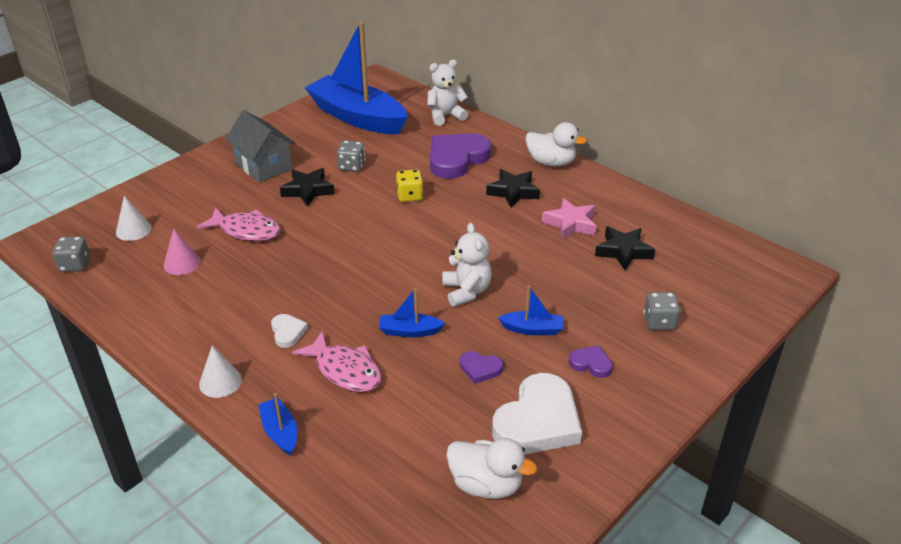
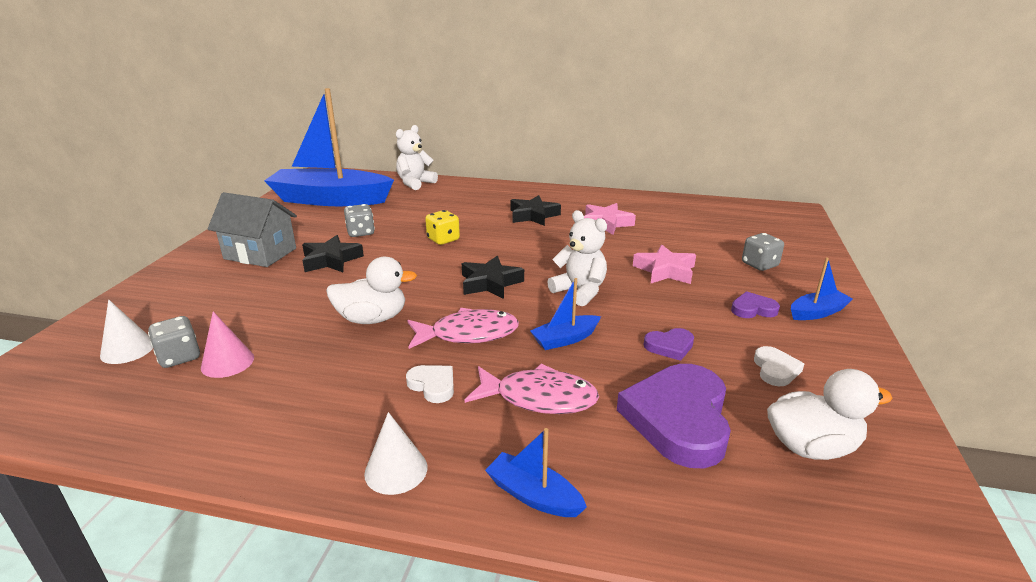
camera: 30 degrees left, 10 degrees down
(75, 265) = (55, 412): grey dice -> grey dice (179, 357)
(246, 230) = (288, 309): pink fish -> pink fish (468, 334)
(456, 159) = (458, 206): purple heart -> purple heart (678, 419)
(532, 329) = (673, 300): blue boat -> blue boat (817, 312)
(538, 421) = (775, 369): white heart -> white heart, size x0.46
(551, 162) = (541, 192): white duck -> white duck (372, 319)
(562, 297) = (665, 271): none -> pink star
(623, 251) = (669, 229): black star -> black star (490, 283)

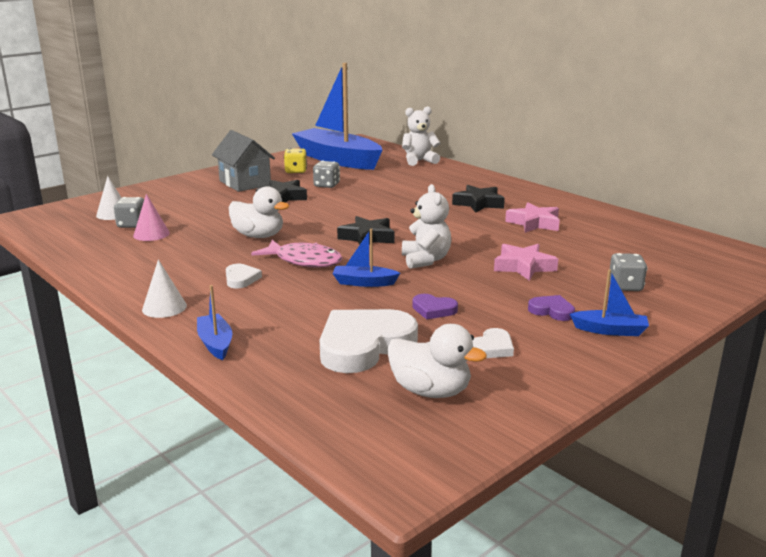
camera: 35 degrees right, 5 degrees down
(443, 239) = (378, 203): yellow dice -> yellow dice (296, 171)
(539, 398) = (293, 305): pink fish -> none
(678, 419) = (364, 345): purple heart -> white heart

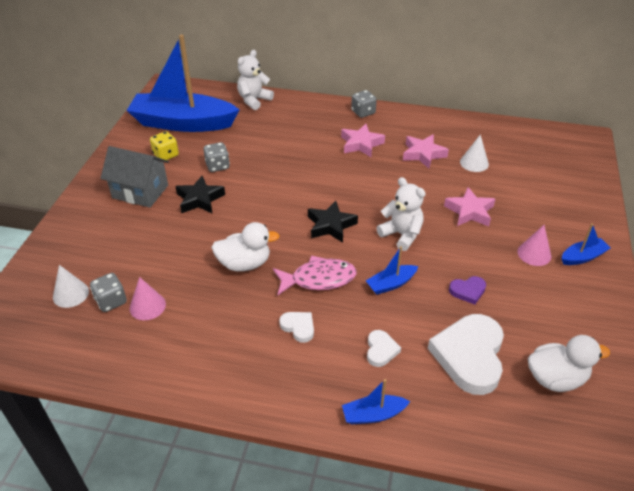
camera: 35 degrees left, 20 degrees up
(164, 307) = (283, 396): white cone -> white cone (474, 163)
(215, 343) = (373, 415): blue boat -> blue boat turned 45 degrees counterclockwise
(478, 203) = (361, 144): black star -> pink star
(492, 348) = (542, 313): white heart -> white heart (381, 350)
(552, 311) = (534, 254): purple heart -> pink cone
(625, 286) = (546, 205): grey dice -> grey dice (363, 112)

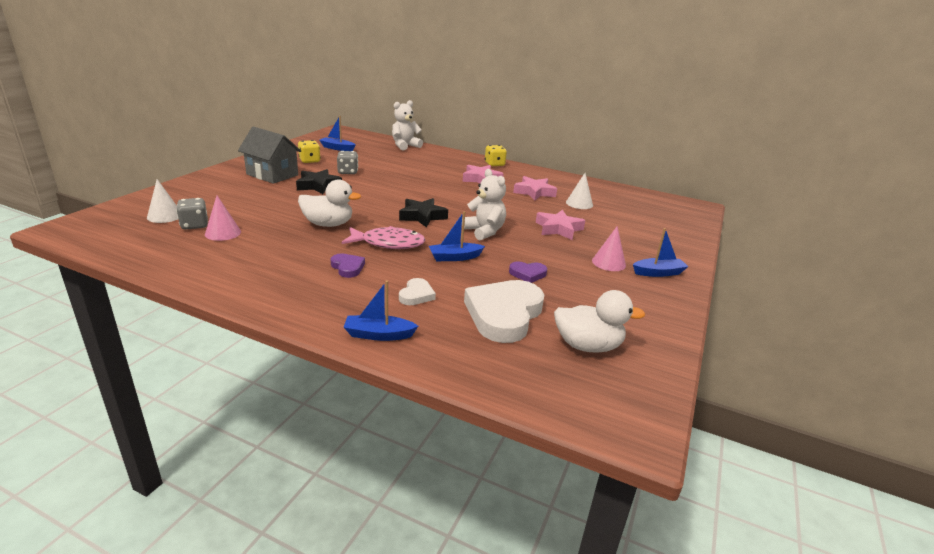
camera: 10 degrees right, 15 degrees down
(183, 123) = (337, 148): blue boat -> blue boat, size x0.40
(298, 327) = (347, 267): white heart -> purple heart
(363, 112) = (494, 164): grey dice -> yellow dice

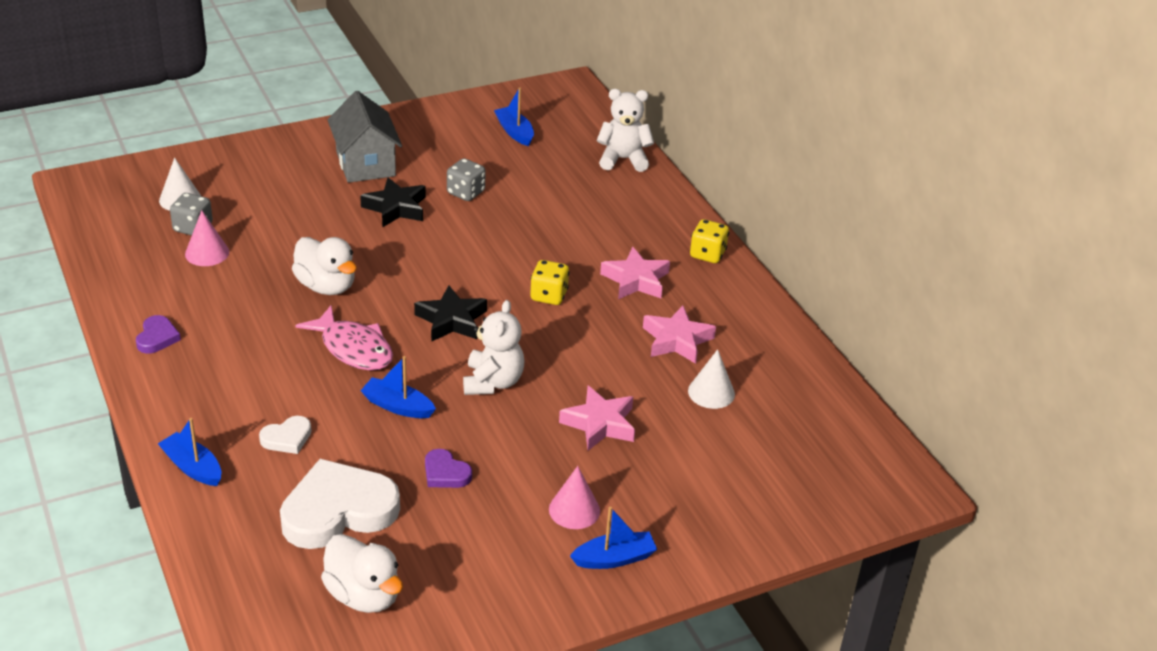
camera: 40 degrees right, 10 degrees up
(309, 161) = (444, 149): yellow dice -> yellow dice (549, 296)
(347, 267) = (268, 365): purple heart -> purple heart (157, 337)
(658, 273) = (614, 558): blue boat -> blue boat turned 45 degrees counterclockwise

